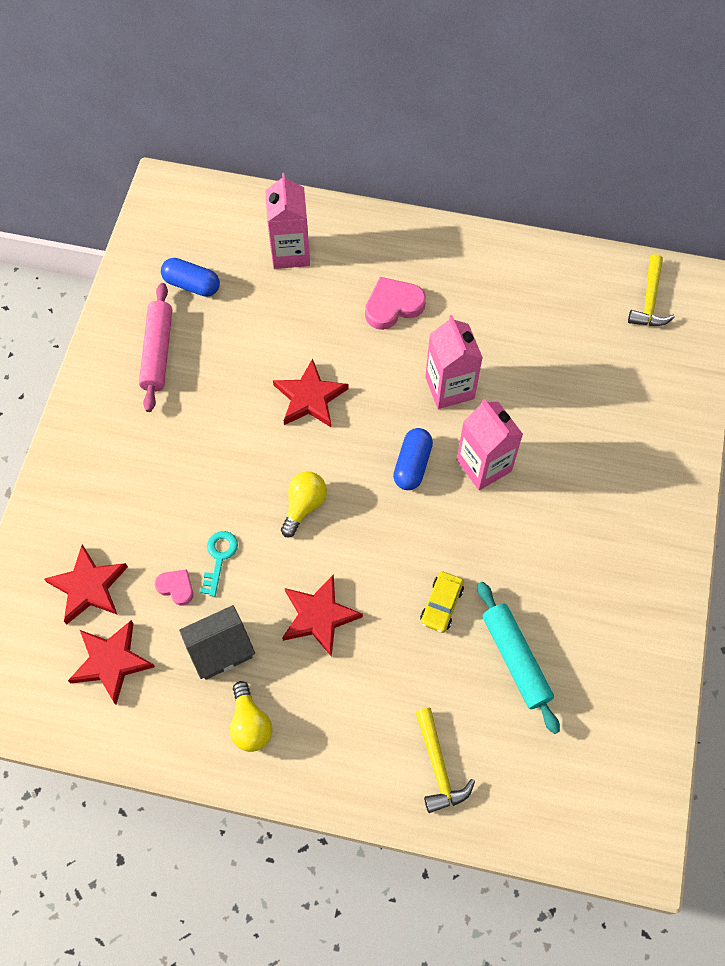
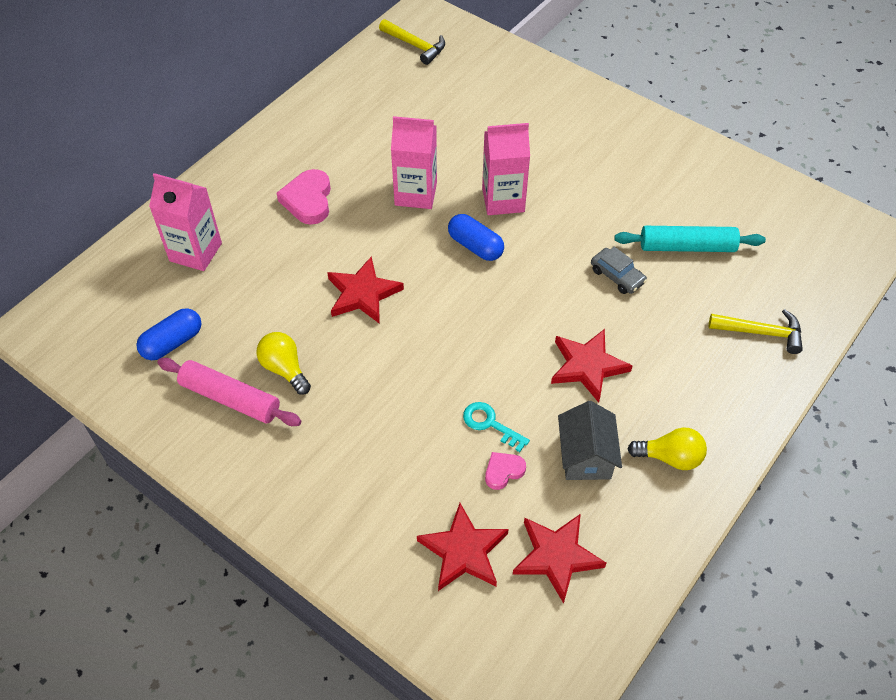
camera: 65 degrees left, 10 degrees down
(304, 506) = (472, 338): yellow light bulb -> yellow light bulb (284, 369)
(441, 605) = (617, 276): yellow car -> grey car

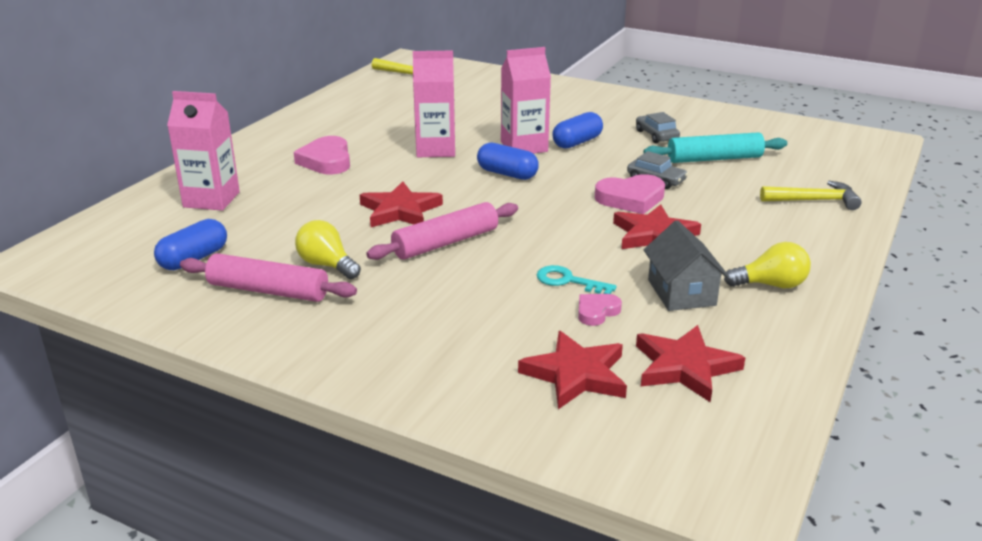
camera: 10 degrees left, 25 degrees down
(394, 350) = (446, 243): none -> pink rolling pin
(558, 199) = (577, 142): none -> blue capsule
(583, 304) = (631, 199): none -> pink heart
(642, 196) = (656, 135): none -> grey car

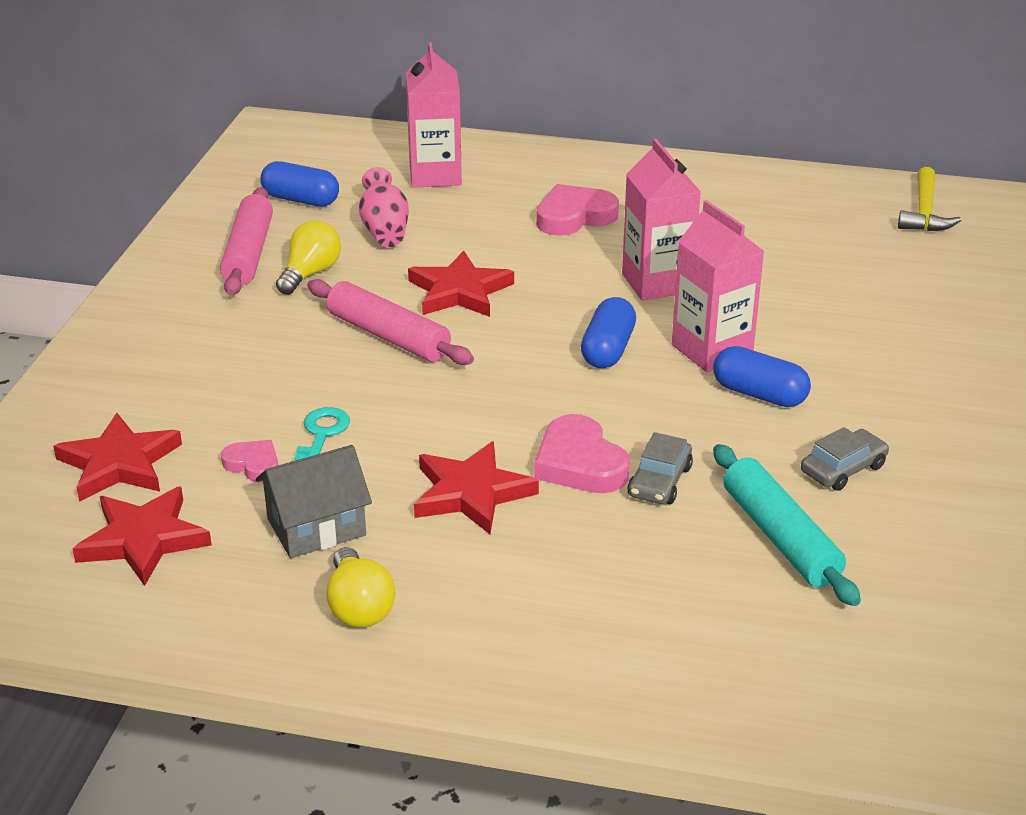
camera: 75 degrees right, 5 degrees up
(283, 228) = (384, 230): none -> pink vase
(814, 200) = (666, 655): yellow hammer -> none

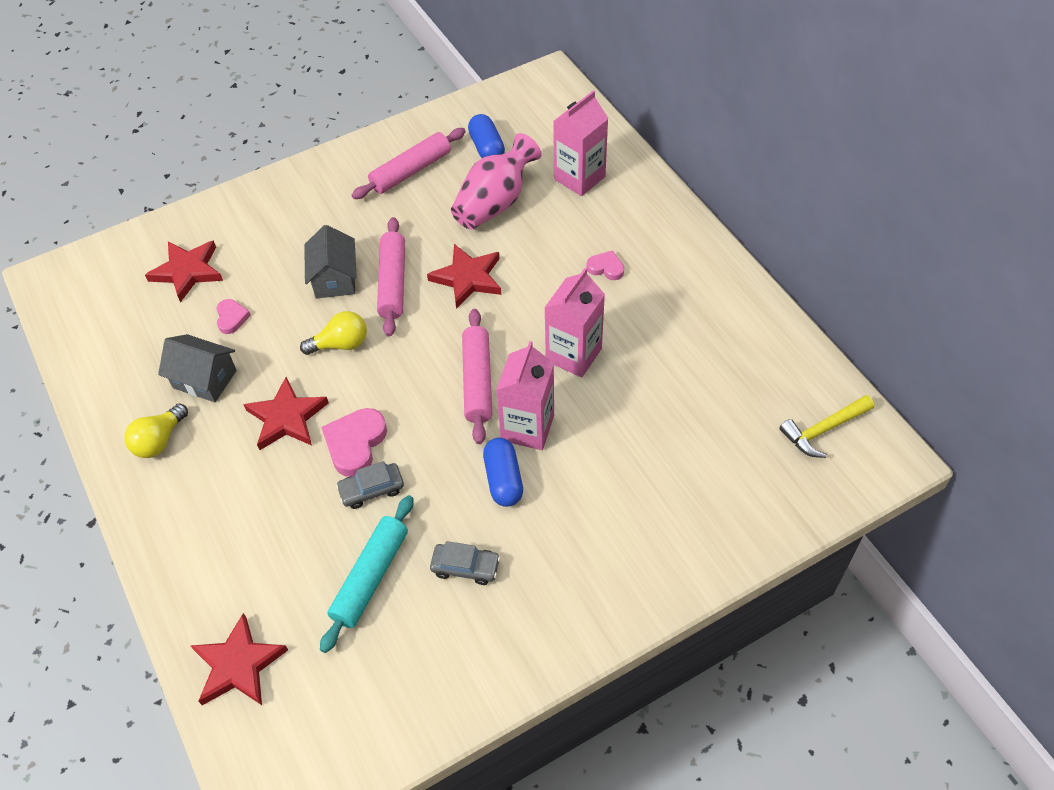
camera: 50 degrees right, 20 degrees up
(143, 540) = (140, 326): red star -> red star (238, 665)
(310, 273) = (418, 208): yellow light bulb -> yellow light bulb (341, 344)
(317, 368) = (334, 278): none -> grey house
(321, 435) = (279, 324): turquoise key -> none
(384, 230) = (495, 203): pink vase -> pink vase, size x1.51
(574, 216) = (606, 268): pink heart -> pink heart, size x0.58
(608, 350) = (477, 381): blue capsule -> pink rolling pin

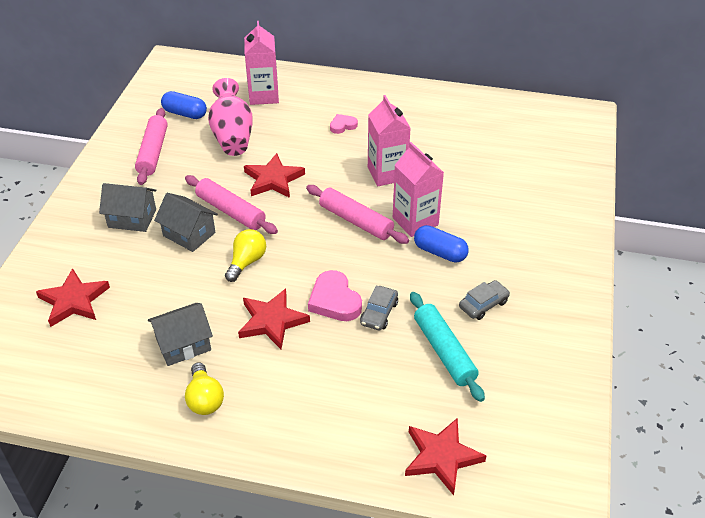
camera: 50 degrees left, 10 degrees down
(231, 318) = (149, 301): pink heart -> none
(315, 227) = (132, 218): none -> grey house
(823, 430) = (545, 122): yellow hammer -> none

